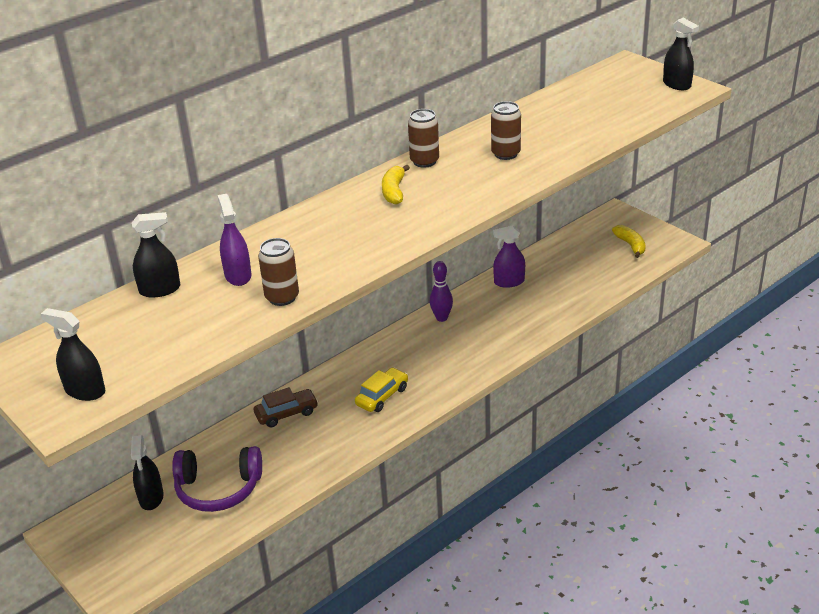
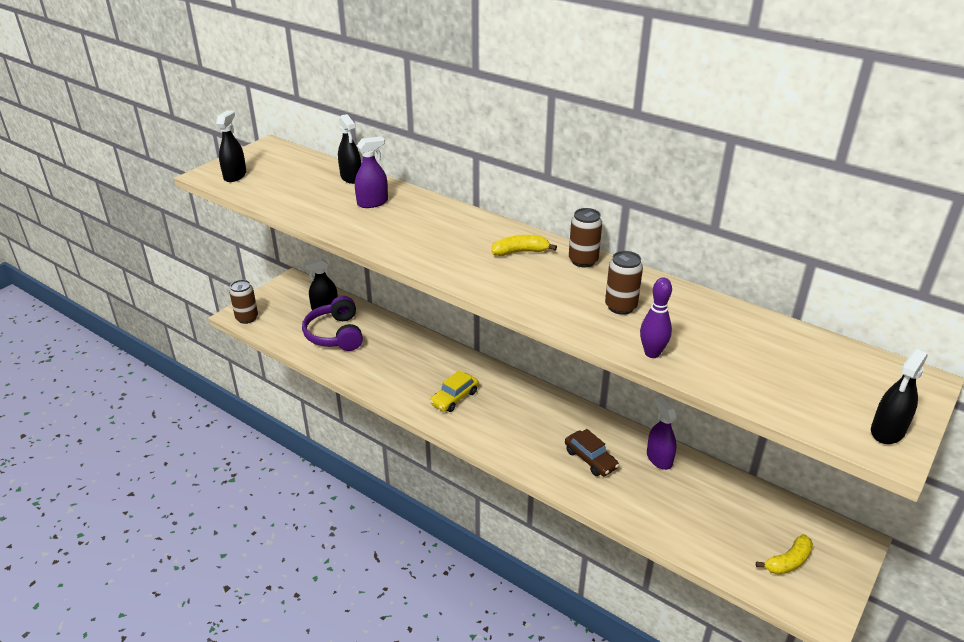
camera: 75 degrees right, 0 degrees up
(282, 297) = (344, 225): brown can -> brown can (247, 318)
(286, 413) = (422, 350): brown car -> brown car (590, 459)
(382, 396) = (454, 398): yellow car -> yellow car turned 105 degrees clockwise
(441, 318) = (578, 418): purple bowling pin -> purple bowling pin (652, 353)

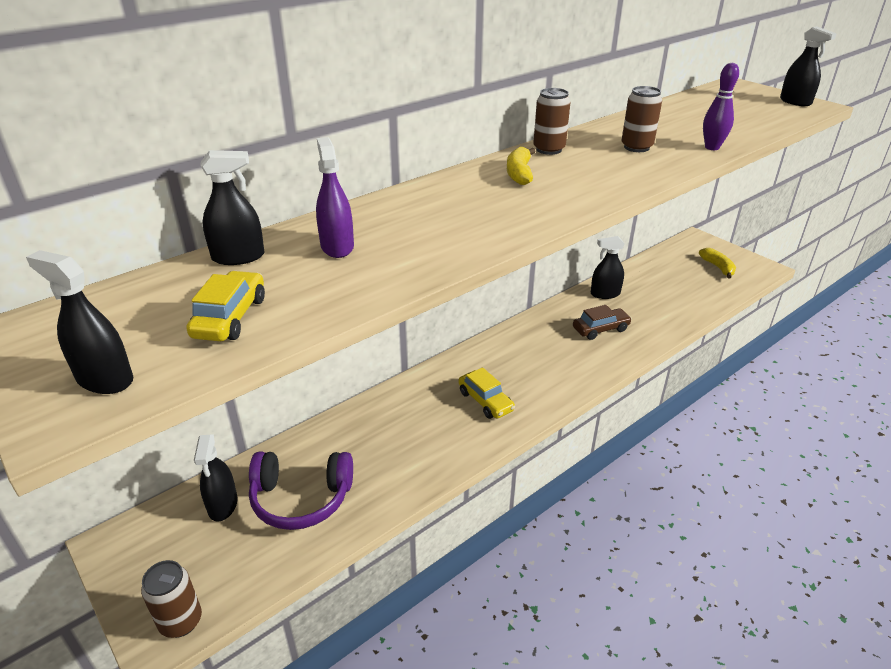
camera: 75 degrees left, 0 degrees up
(289, 190) = (230, 317): none -> yellow car
(659, 459) = (605, 294): purple spray bottle -> black spray bottle

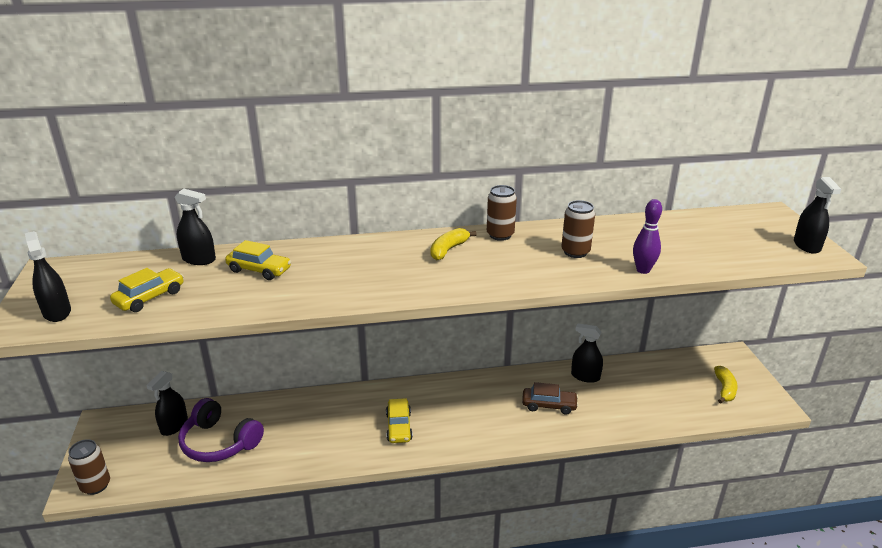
camera: 30 degrees right, 5 degrees down
(337, 246) = (259, 270): purple spray bottle -> yellow car

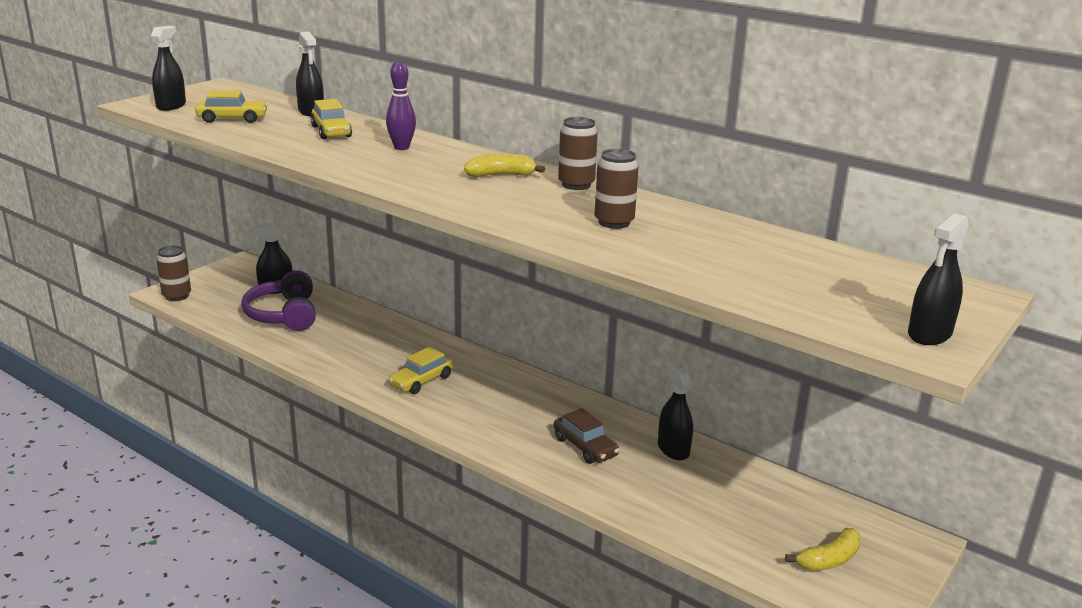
camera: 45 degrees right, 5 degrees down
(643, 270) = (645, 261): purple bowling pin -> purple bowling pin (401, 147)

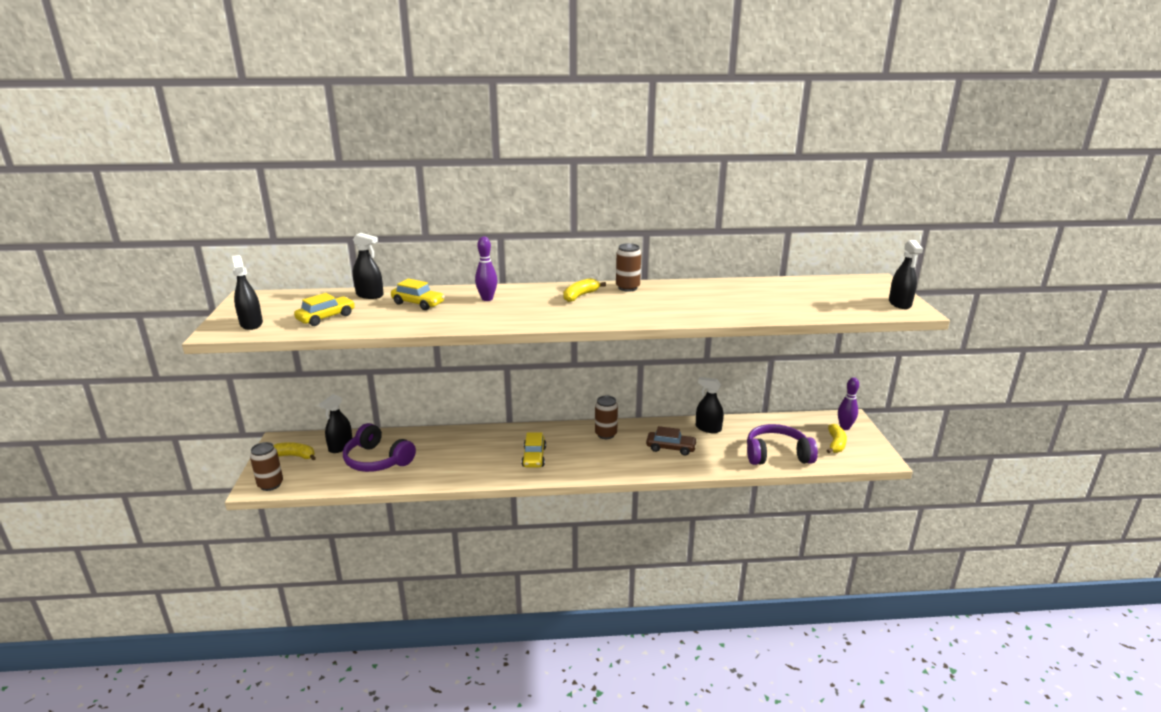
camera: 40 degrees left, 0 degrees up
(230, 281) = (295, 456): none -> yellow banana
(614, 222) = (690, 301): brown can -> brown can (606, 434)
(711, 526) = (777, 455): none -> purple headphones
(886, 548) = (845, 427): none -> purple bowling pin

